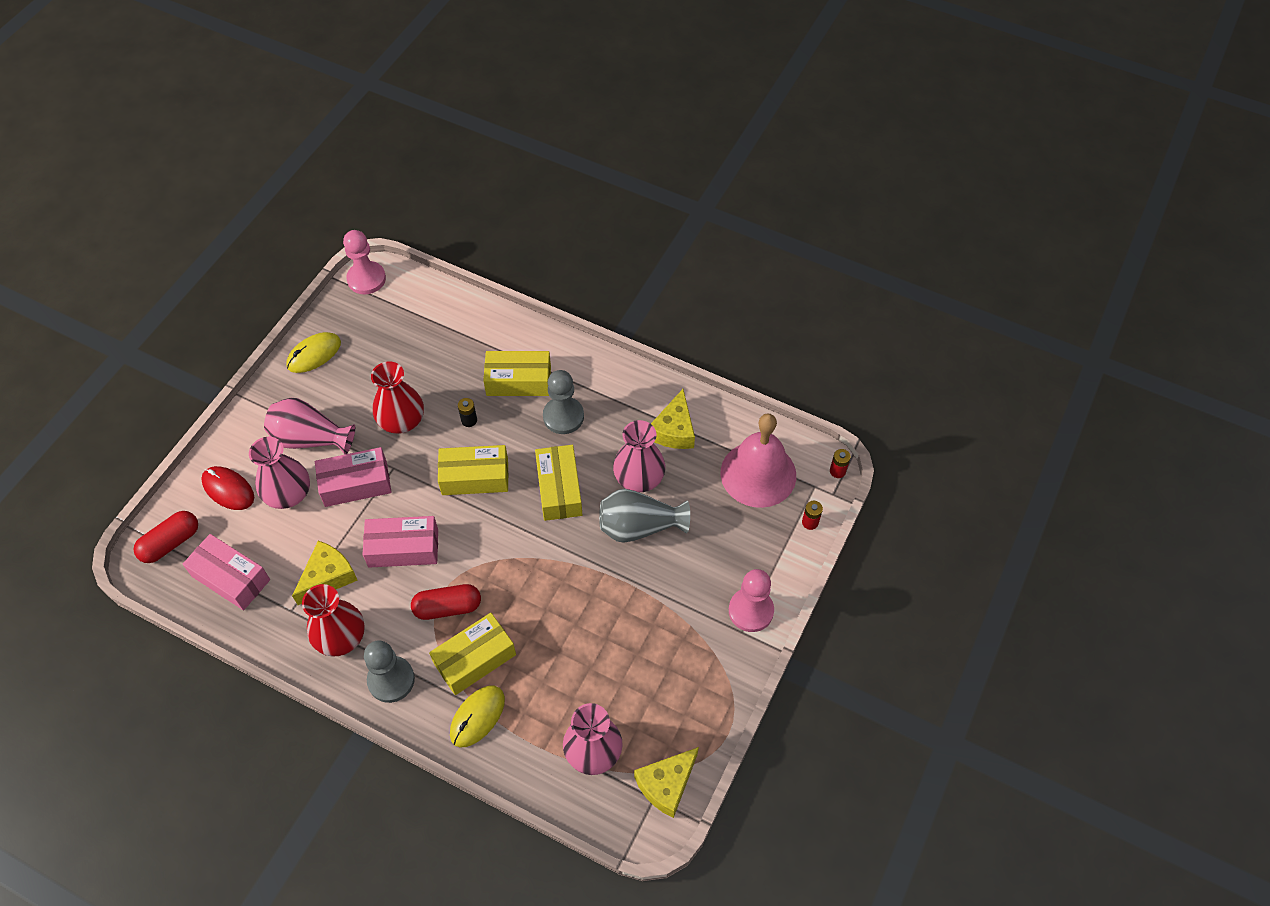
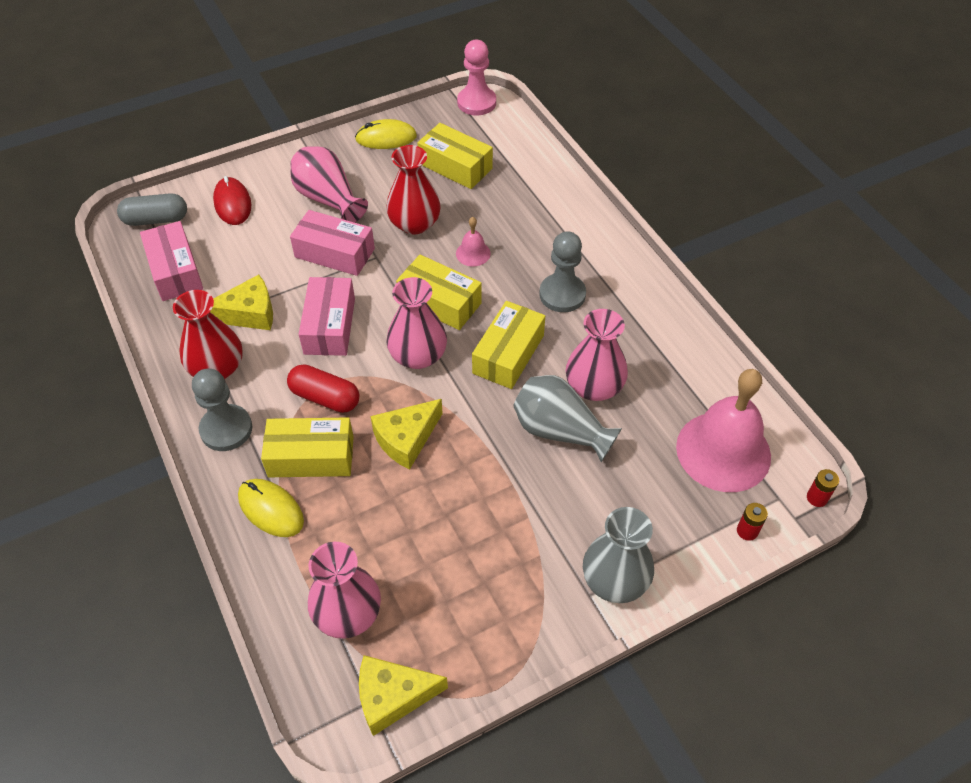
camera: 35 degrees right, 5 degrees down
(171, 543) = (156, 220): red capsule -> grey capsule
(288, 494) = (274, 231): pink vase -> pink vase (418, 356)
(403, 548) = (329, 326): pink box -> pink box turned 60 degrees clockwise
(469, 420) = (473, 253): black battery -> pink bell
(477, 717) = (271, 509): yellow mouse -> yellow mouse turned 60 degrees clockwise
(518, 381) = (544, 244): yellow box -> yellow box (455, 166)
(674, 430) = (663, 363): yellow cheese -> yellow cheese (406, 439)
(751, 611) = (615, 580): pink pawn -> grey vase

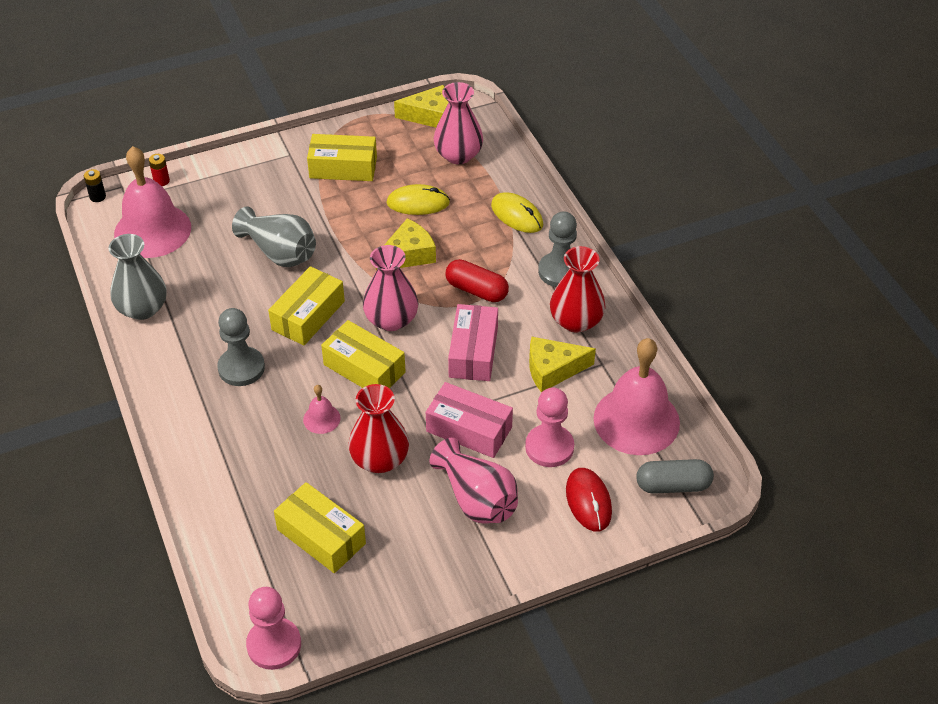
camera: 175 degrees left, 5 degrees down
(175, 271) = (636, 420): pink box -> pink bell
(261, 243) = (549, 447): none -> pink pawn
(311, 457) = (487, 247): yellow box -> yellow box (343, 167)
(386, 138) = (403, 589): yellow mouse -> yellow mouse (418, 203)
(594, 387) = (239, 284): pink vase -> none
(615, 580) = (269, 161): grey vase -> grey vase (142, 308)
(817, 498) = (97, 197): red battery -> black battery

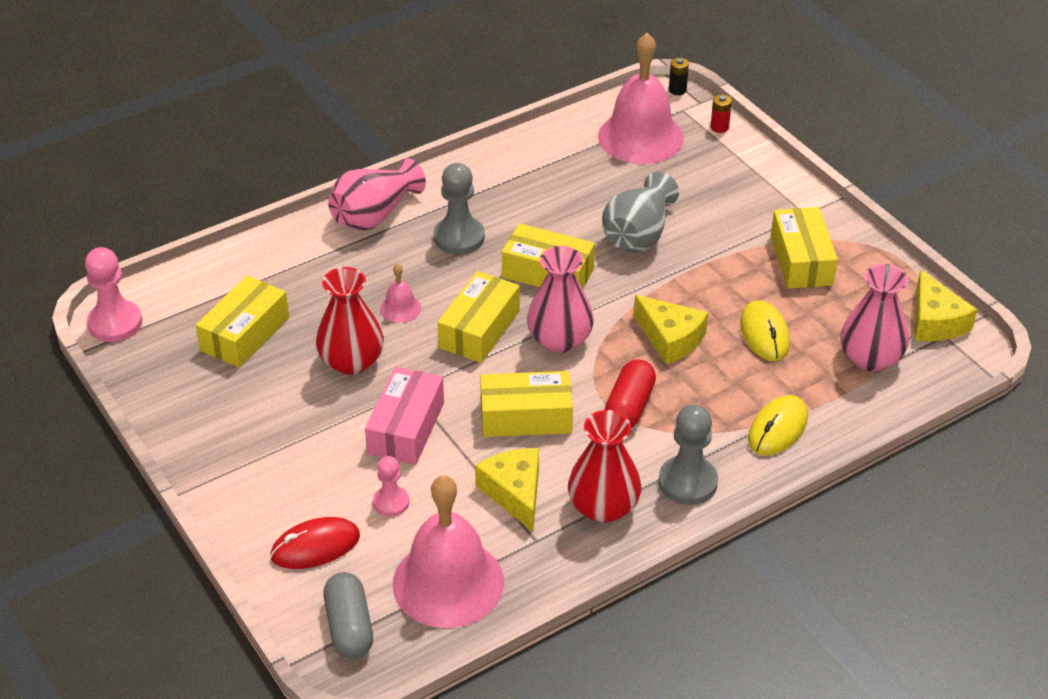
camera: 80 degrees right, 5 degrees down
(142, 308) = (525, 154): grey vase -> none
(473, 352) = (526, 417): pink box -> yellow box
(477, 499) = (307, 447): pink vase -> pink vase (374, 215)
(549, 447) = (391, 502): pink pawn -> pink pawn, size x0.61

